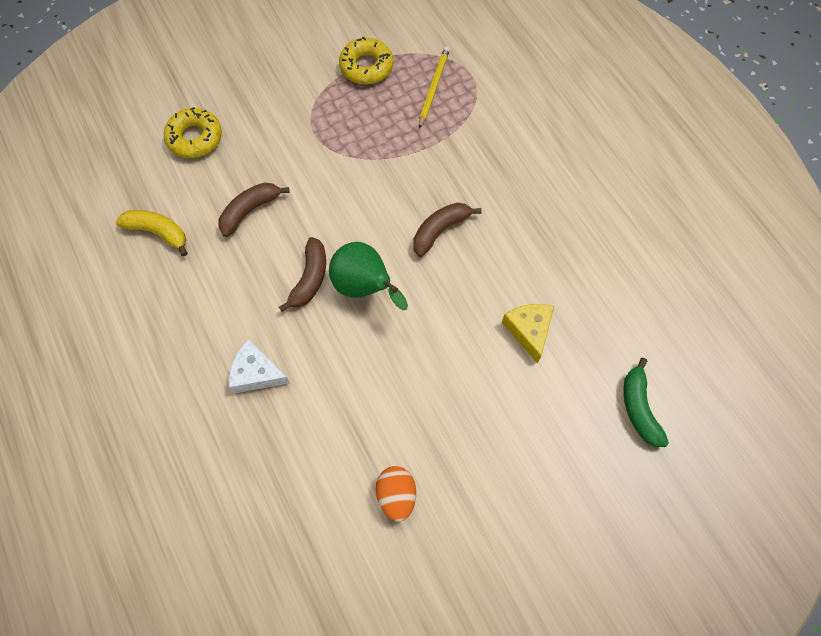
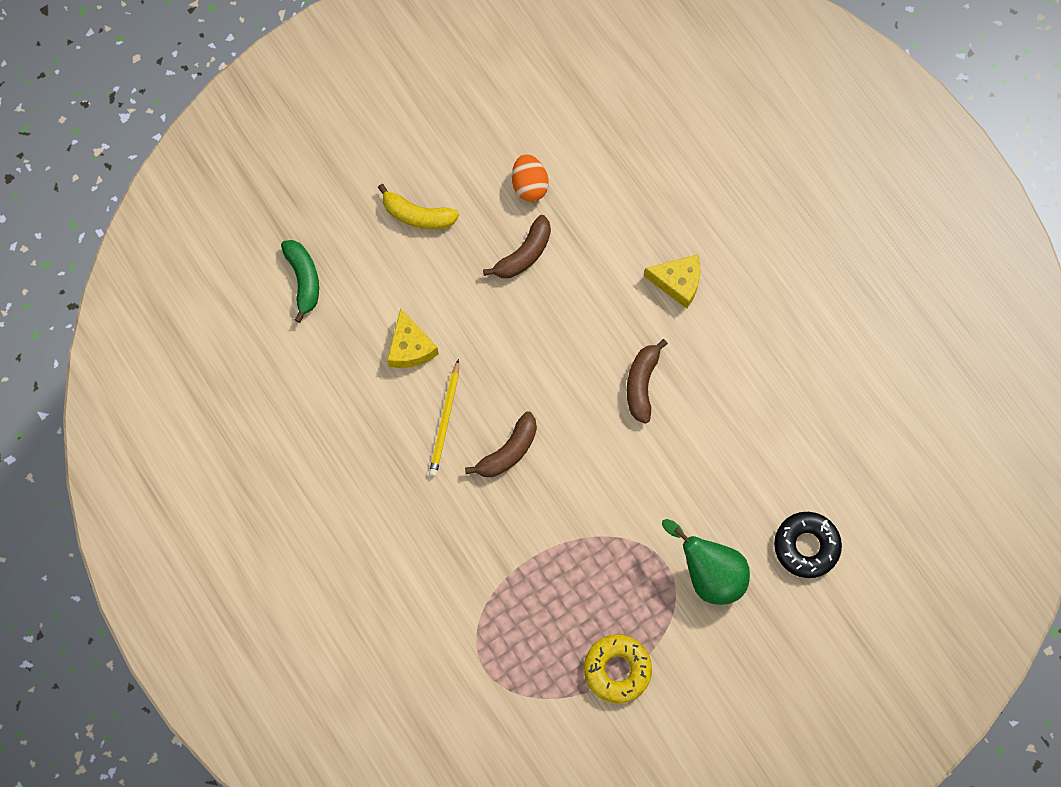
camera: 175 degrees right, 5 degrees up
(158, 232) = (815, 423): yellow banana -> yellow banana (417, 215)
(195, 138) = (806, 546): yellow donut -> black donut
(250, 210) = (721, 457): brown banana -> brown banana (524, 254)
(257, 373) = (678, 282): white cheese -> yellow cheese
(364, 287) = (583, 379): green pear -> green pear (709, 573)
(433, 88) = (530, 644): yellow pencil -> yellow pencil (445, 420)

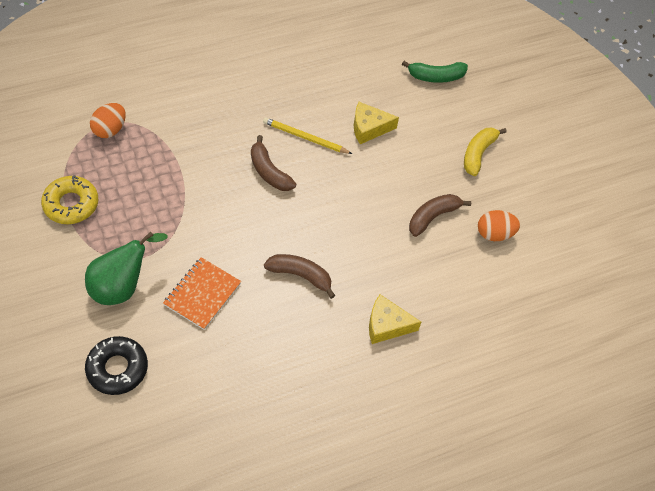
camera: 95 degrees right, 15 degrees down
(494, 662) = (110, 129): none -> orange egg
(524, 254) = (433, 217): brown banana -> brown banana turned 90 degrees clockwise
(678, 282) = (386, 325): yellow cheese -> yellow cheese turned 75 degrees clockwise
(694, 483) = (202, 294): none -> orange notebook

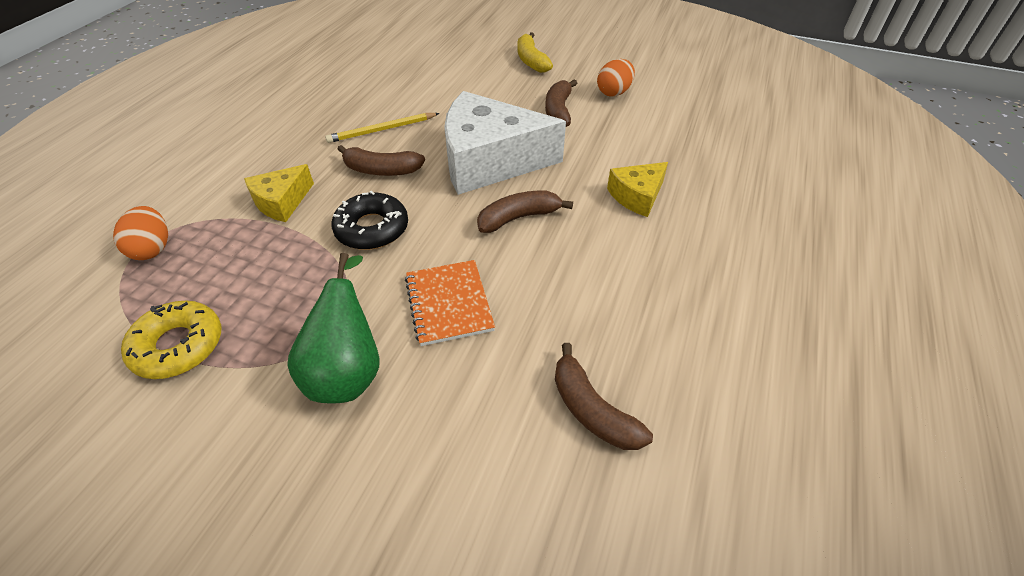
camera: 40 degrees left, 10 degrees down
(117, 368) = (450, 455): black donut -> black donut (372, 229)
(196, 411) = (591, 410): none -> brown banana
(337, 219) = (490, 161): none -> white cheese
(369, 128) = (428, 94): yellow cheese -> yellow cheese (282, 202)
(435, 77) = (435, 41): green banana -> none

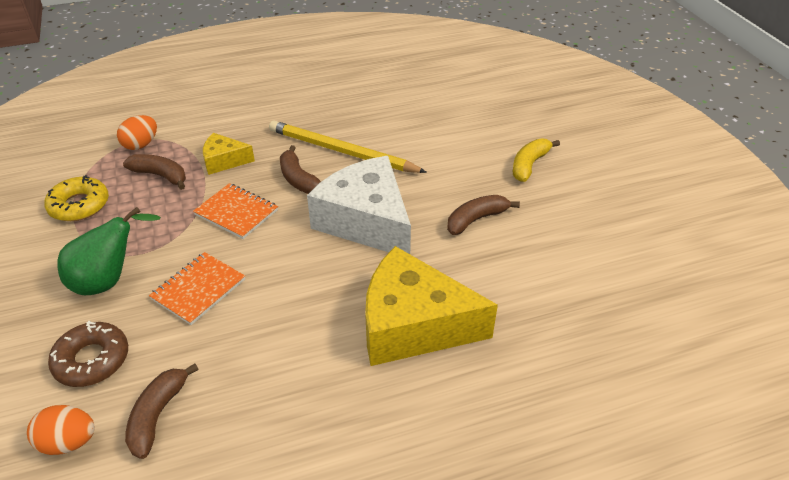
camera: 50 degrees right, 5 degrees down
(372, 229) = (236, 212): black donut -> orange notebook
(382, 130) = (342, 151): yellow pencil -> yellow pencil, size x1.72
(458, 437) = (92, 360): none -> brown donut
(519, 218) = (316, 273): brown banana -> brown banana (161, 176)
(614, 92) = (548, 236): orange egg -> orange egg (69, 442)
(637, 196) = (413, 325): yellow cheese -> yellow cheese, size x2.02

